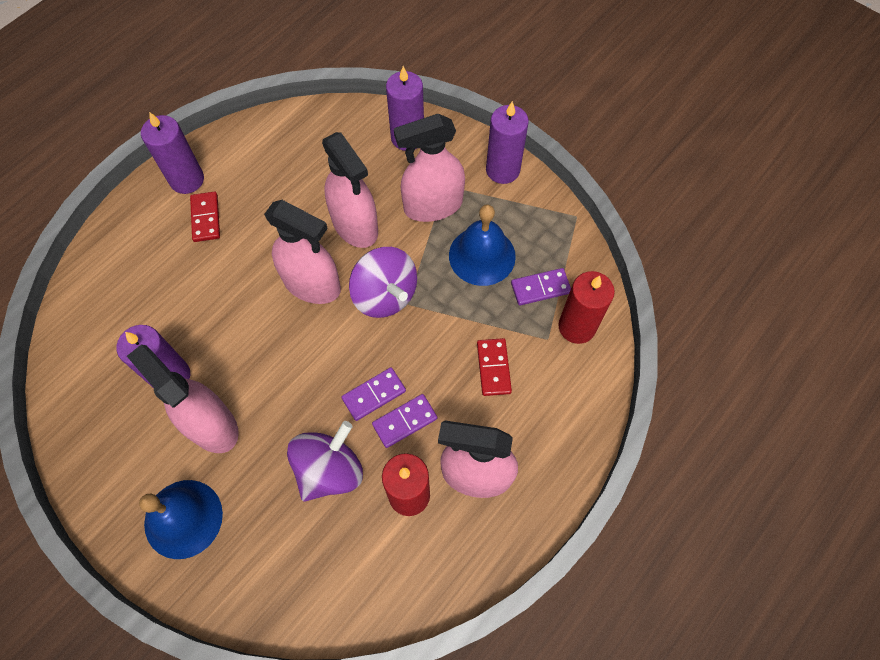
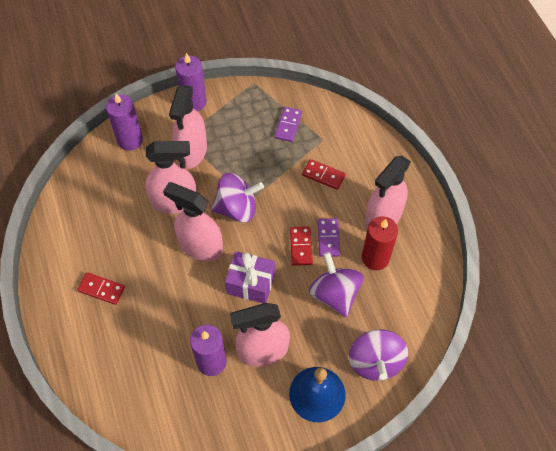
camera: 60 degrees left, 5 degrees down
(187, 180) = (59, 288): purple candle -> none
(259, 570) = (375, 362): none -> purple spinning top
(292, 364) = (251, 283): none -> purple gift
(312, 284) = (200, 246): pink spray bottle -> pink spray bottle turned 120 degrees counterclockwise
(374, 395) = (301, 247): purple domino -> red domino
(482, 255) = (246, 143): blue bell -> none
(577, 326) = (324, 121): red candle -> none

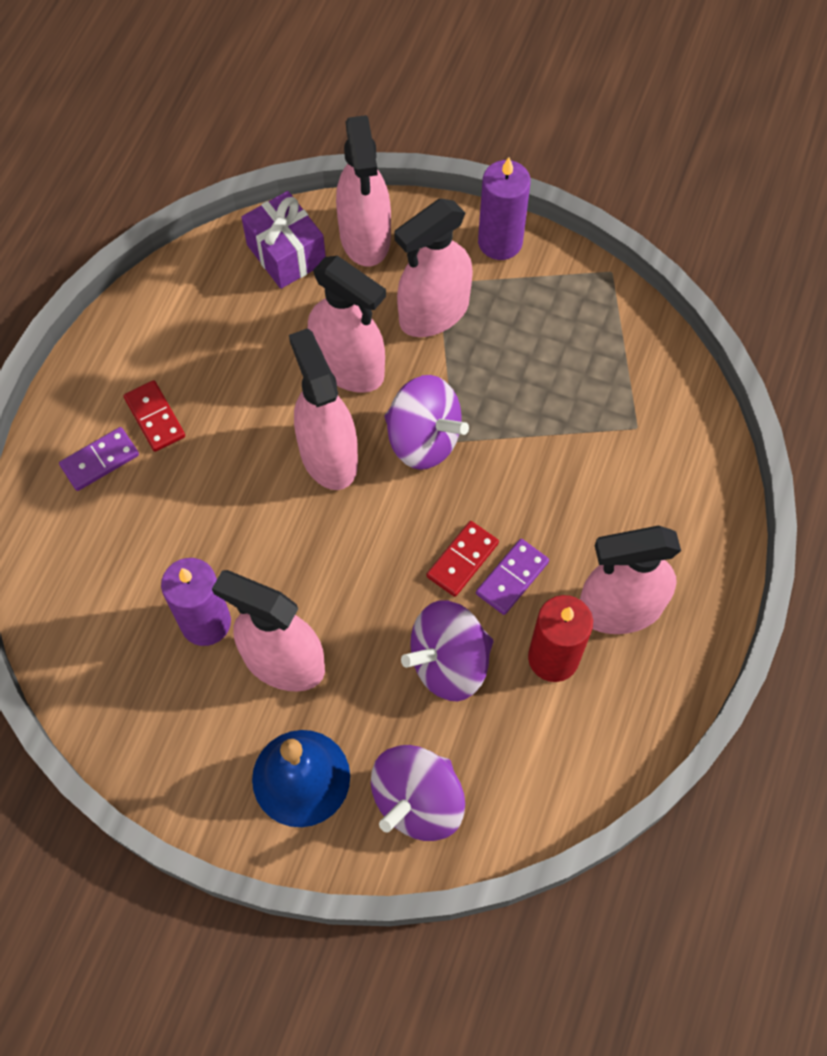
camera: 40 degrees right, 5 degrees up
(130, 140) = (365, 237): purple candle -> pink spray bottle
(251, 283) = (348, 558): purple gift -> purple gift (286, 254)
(288, 125) = (604, 371): purple domino -> purple domino (100, 461)
(323, 175) = (589, 482): red domino -> none
(334, 294) = (449, 662): purple spinning top -> purple spinning top turned 135 degrees counterclockwise

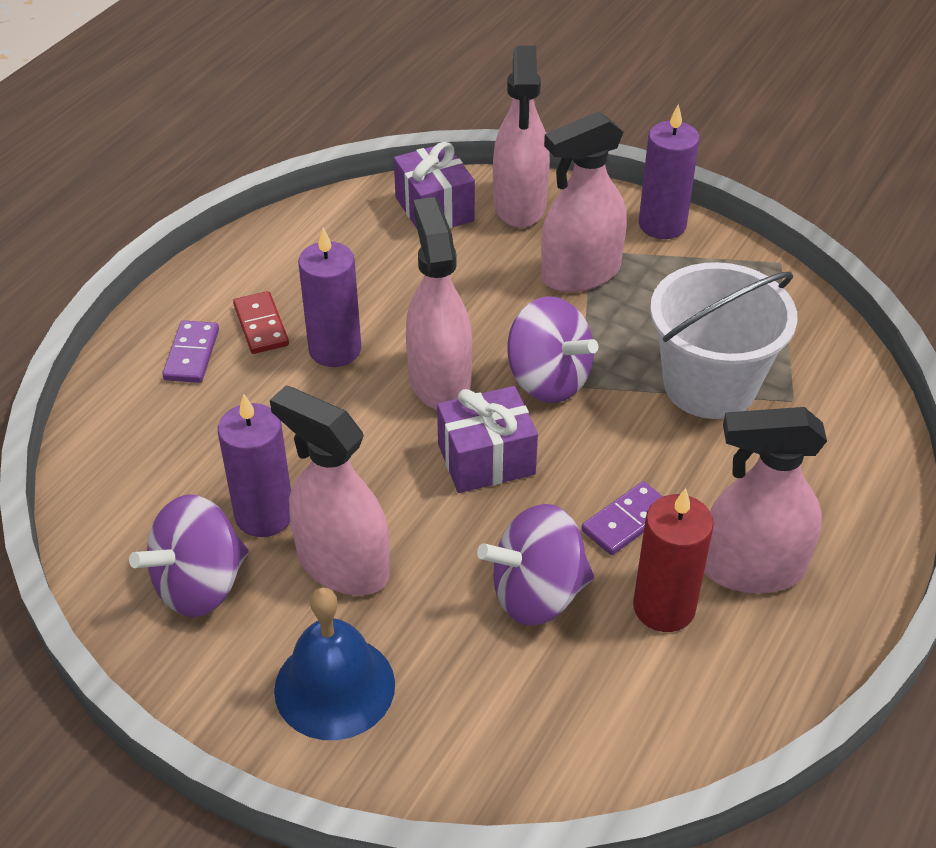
camera: 10 degrees right, 20 degrees down
(100, 461) = (192, 354): purple domino -> purple domino turned 60 degrees counterclockwise
(228, 435) = (335, 349): none -> purple candle
(348, 367) = (479, 308): pink spray bottle -> none
(384, 533) = (486, 459): none -> purple gift
(417, 801) = (471, 733): purple spinning top -> purple spinning top (200, 585)
(462, 560) = (572, 496): red domino -> none
(564, 423) = (709, 385): none -> white bucket

